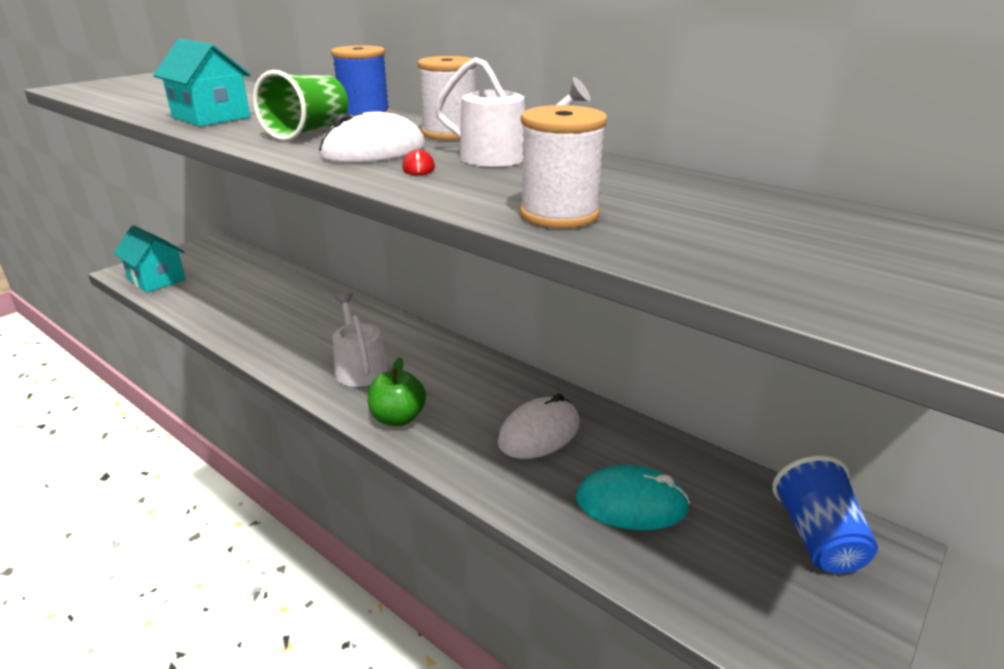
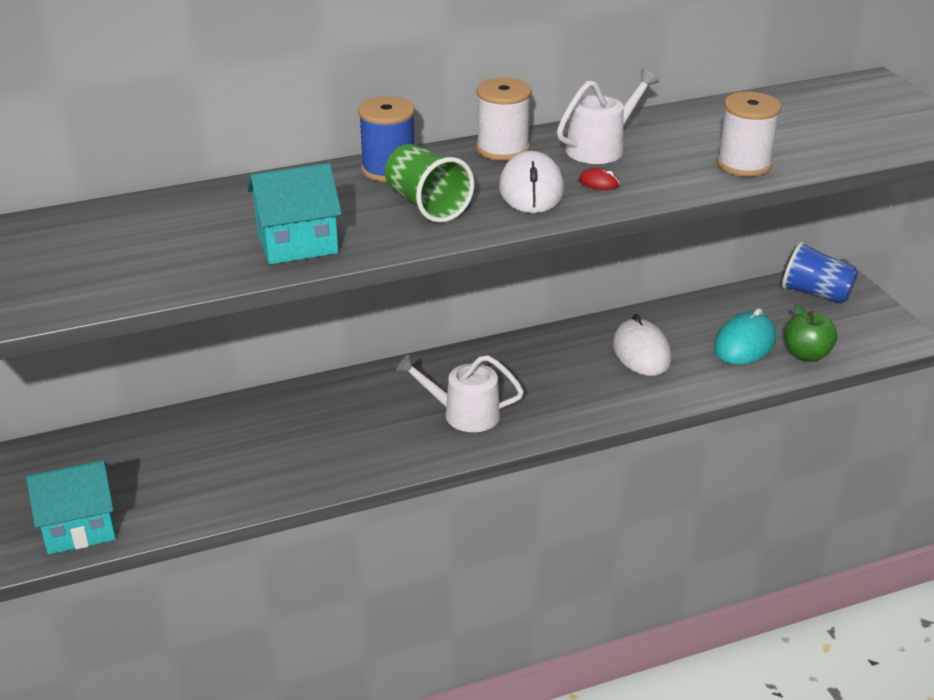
camera: 60 degrees left, 5 degrees up
(398, 418) = (567, 413): green apple -> green apple (806, 355)

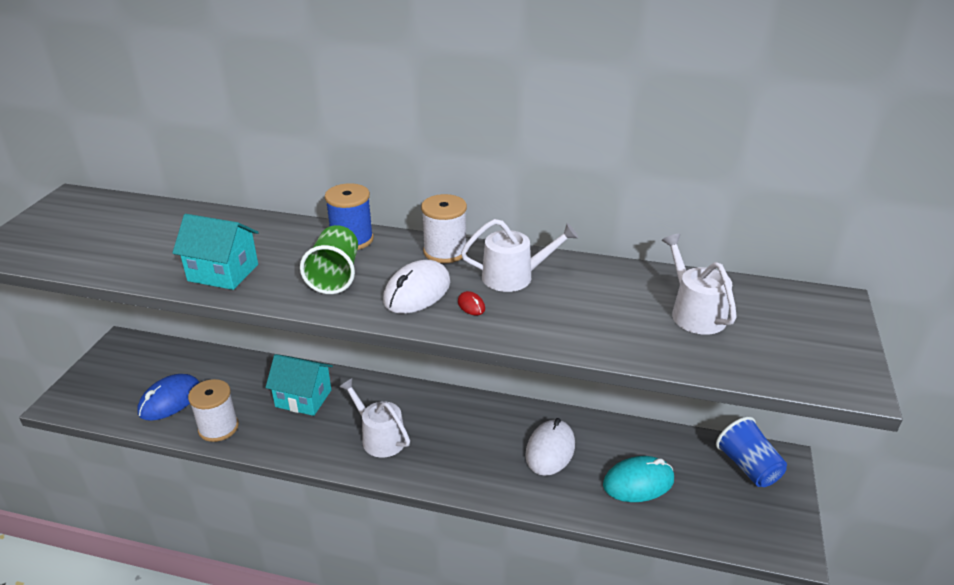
camera: 35 degrees right, 0 degrees up
(80, 527) = (105, 403): turquoise house -> turquoise house (303, 398)
(165, 488) = (170, 400): none -> blue mouse
(744, 164) = (605, 335): white spool -> white spool (218, 427)
(787, 125) = (694, 313): none -> white watering can
(806, 355) = (680, 518): green apple -> none

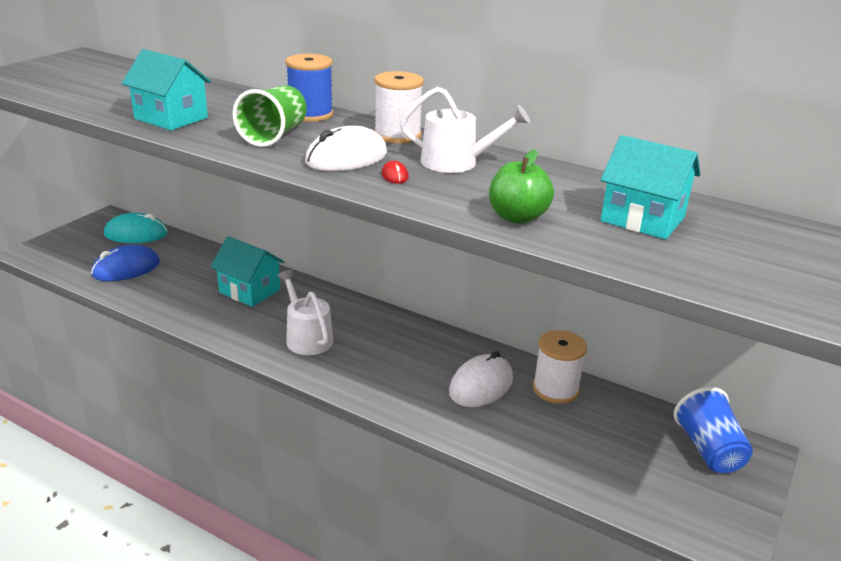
camera: 15 degrees right, 5 degrees down
(218, 427) = (157, 298): white spool -> white spool (555, 389)
(598, 334) = (517, 217): none -> green apple
(638, 482) = (567, 436): turquoise mouse -> turquoise mouse (136, 234)
(694, 313) = (642, 219): white watering can -> turquoise house

